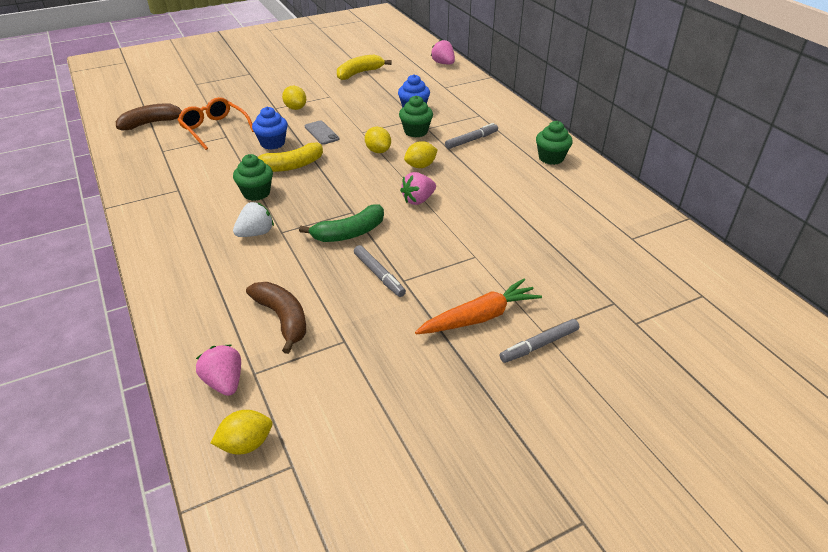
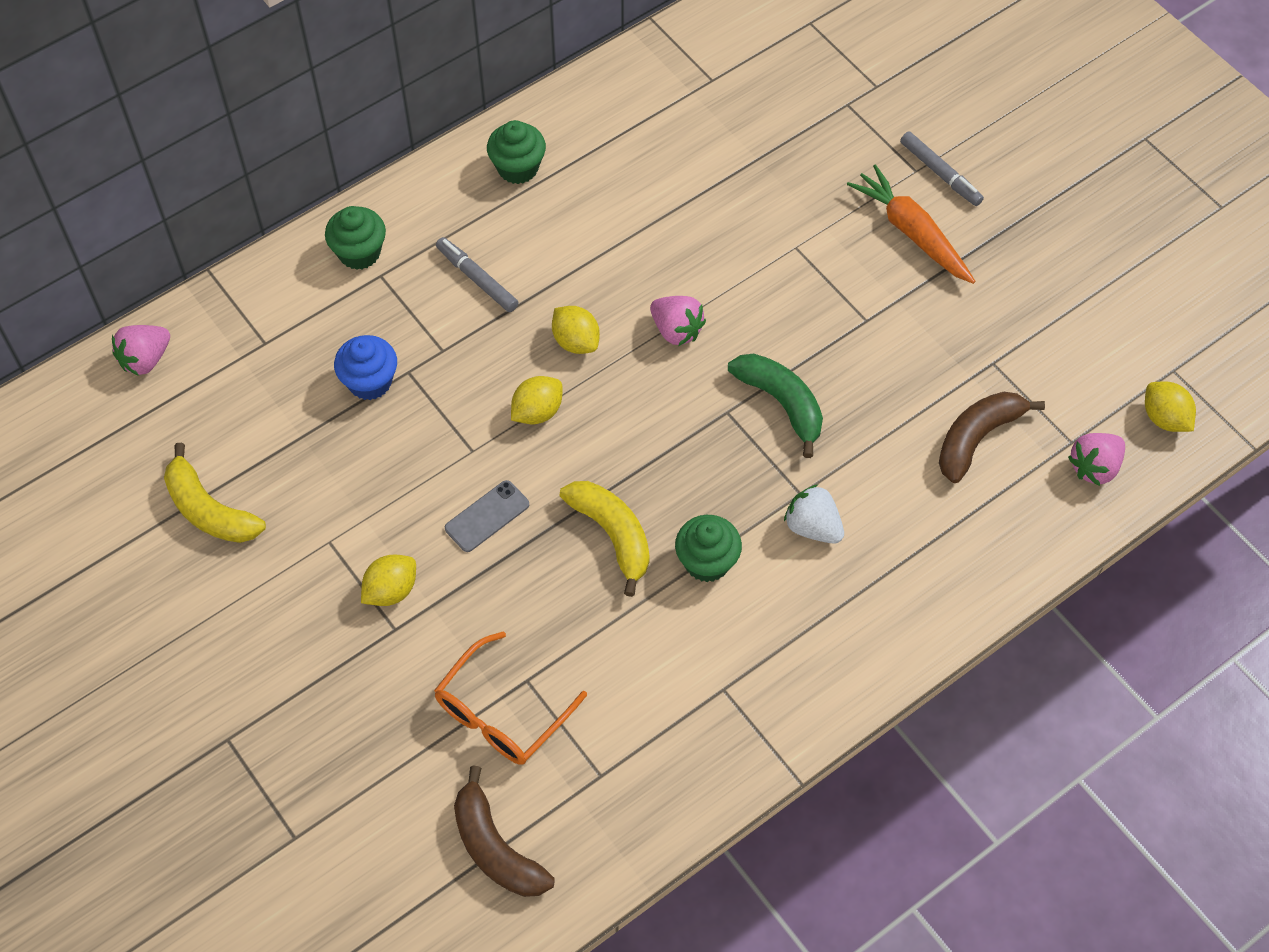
camera: 100 degrees left, 20 degrees up
(272, 143) = (540, 588): blue cupcake -> none
(379, 275) = (864, 349): grey marker -> none
(416, 131) = (458, 365): green cupcake -> green cupcake (359, 253)

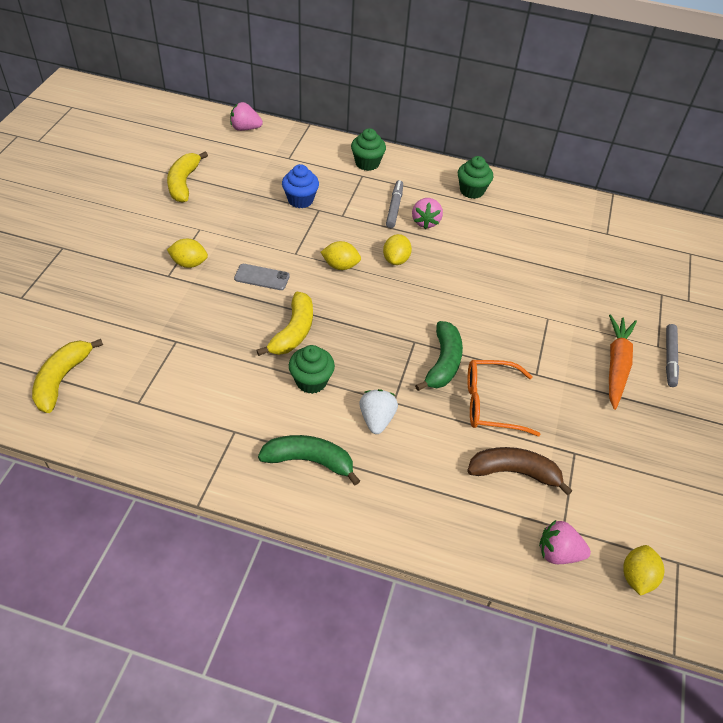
camera: 50 degrees right, 10 degrees down
(495, 848) = (62, 379): brown banana -> yellow banana
(502, 712) = (148, 340): orange glasses -> orange glasses (491, 403)
(676, 330) = (443, 295): pink strawberry -> pink strawberry (425, 222)
(821, 632) = (309, 461): none -> green banana

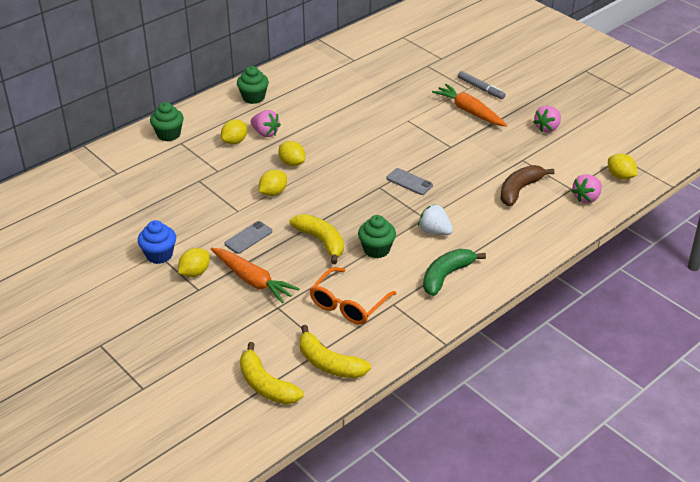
camera: 55 degrees left, 10 degrees down
(183, 183) = (87, 244): yellow banana -> yellow banana (329, 363)
(203, 307) = (253, 280): none -> orange carrot
(245, 128) = (49, 183): pink strawberry -> pink strawberry (547, 128)
(300, 200) = (177, 185): blue cupcake -> blue cupcake (159, 255)
(394, 207) = (235, 141): grey marker -> yellow lemon
(443, 363) = (409, 182): green banana -> grey phone
(491, 403) = (460, 176): orange glasses -> orange glasses (348, 304)

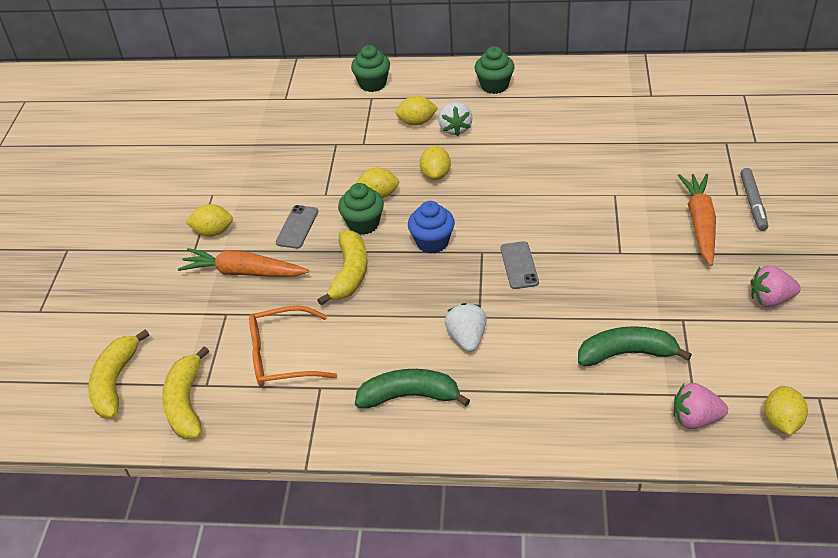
camera: 50 degrees right, 5 degrees up
(159, 255) = (211, 196): blue cupcake -> blue cupcake (432, 242)
(248, 237) = (297, 227): grey phone -> grey phone turned 75 degrees counterclockwise
(253, 280) = (243, 272): orange carrot -> orange carrot turned 105 degrees clockwise
(265, 133) = (455, 129): pink strawberry -> white strawberry
(376, 249) = (385, 317): green cupcake -> green cupcake (363, 224)
(519, 190) = (626, 353): brown banana -> green banana

